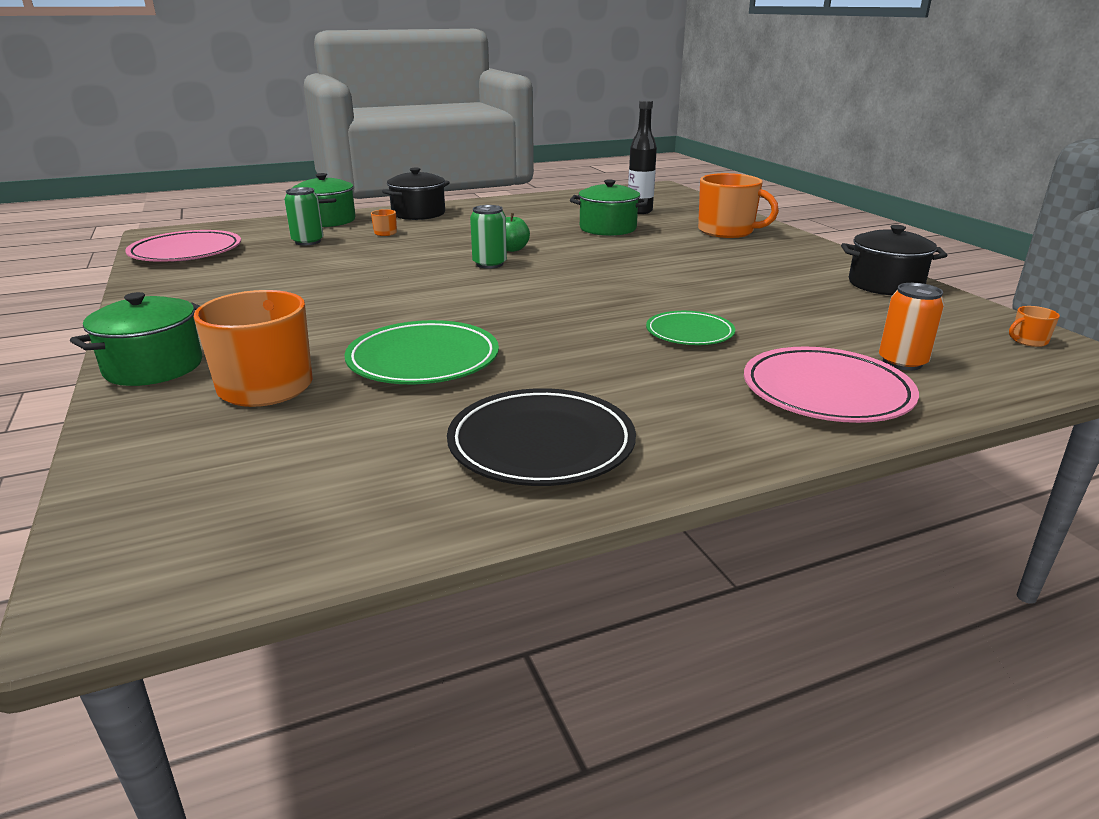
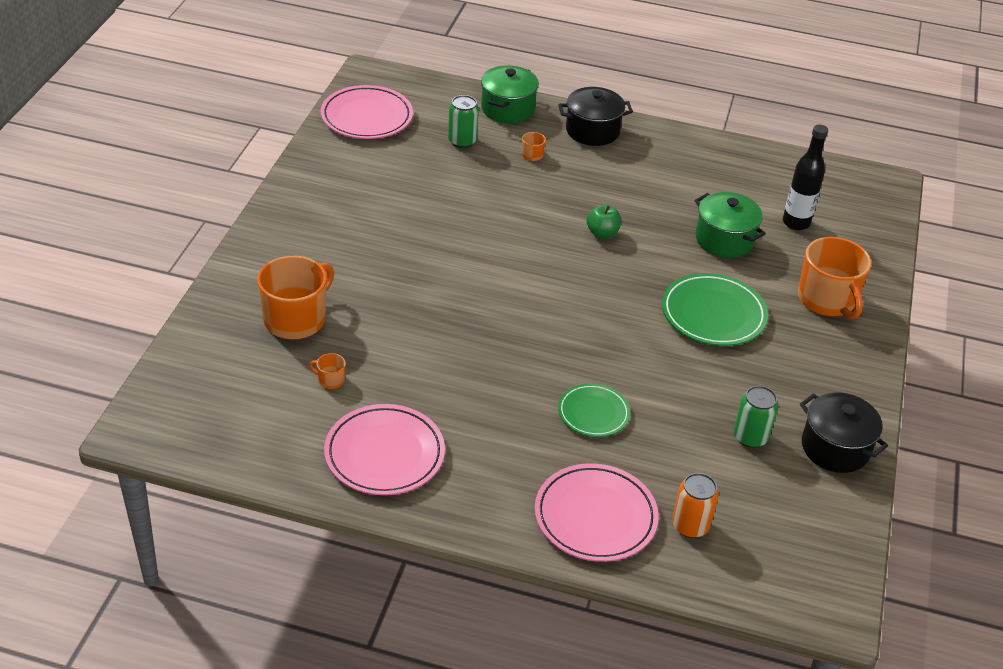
camera: 35 degrees right, 15 degrees up
(154, 367) = (253, 265): green pot -> none
(423, 360) = (398, 343): green plate -> green plate (713, 314)
(489, 264) = (560, 248): green can -> green can (750, 437)
(541, 444) = (384, 454): black plate -> pink plate
(1028, 341) = (823, 566): orange mug -> orange mug (330, 380)

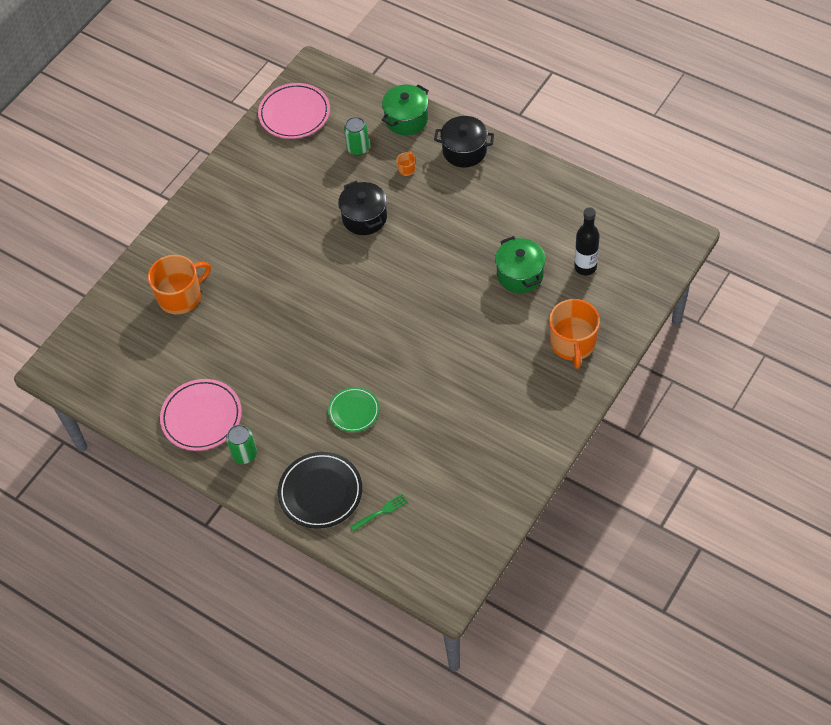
camera: 25 degrees right, 15 degrees up
(330, 380) = (187, 351): orange mug -> none
(595, 516) = (320, 492): pink plate -> black plate
(602, 233) = (428, 254): green apple -> none
(690, 526) = (381, 512): orange can -> green fork
(713, 314) = (479, 342): green plate -> none
(750, 437) = (455, 451): green can -> green can (244, 454)
(835, 448) = (512, 472): black pot -> black pot (364, 218)

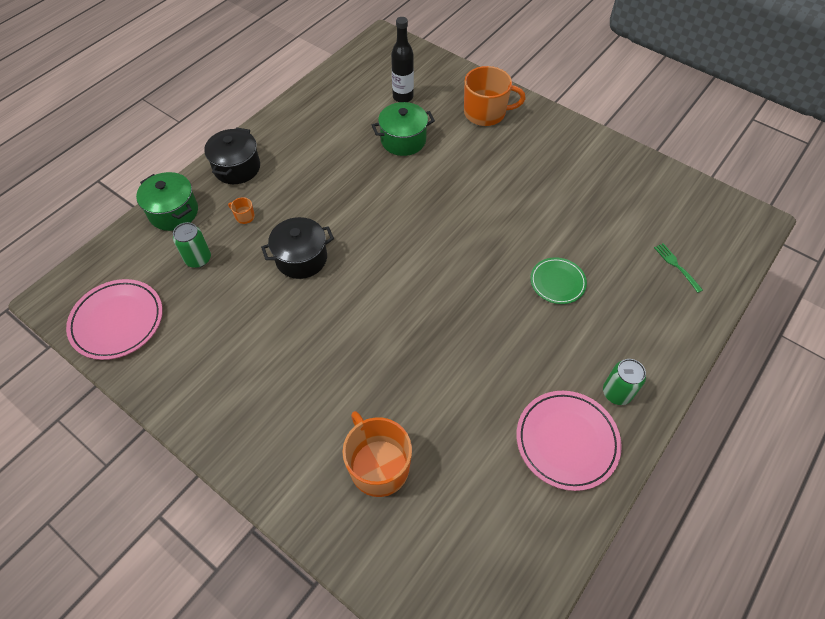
camera: 90 degrees left, 0 degrees up
(320, 492) = (659, 318): black plate -> none

